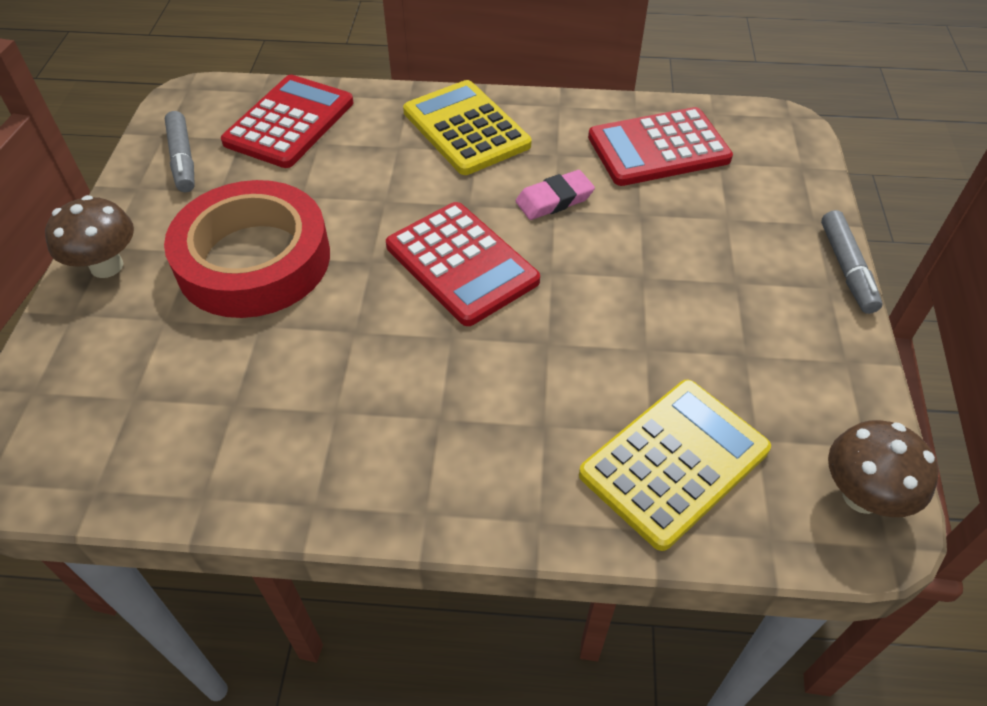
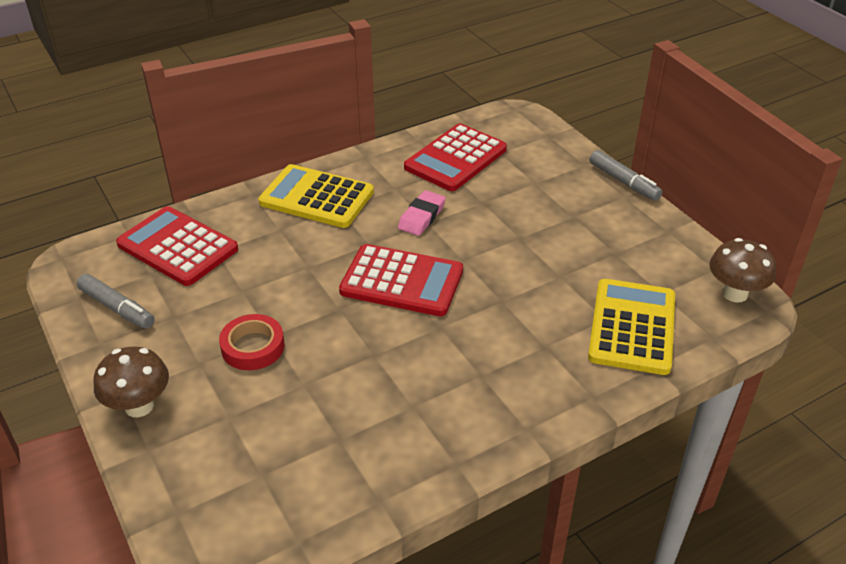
camera: 35 degrees left, 10 degrees down
(254, 259) = (253, 347): red tape -> red tape, size x0.49
(289, 122) = (177, 247): red calculator -> red calculator turned 45 degrees counterclockwise

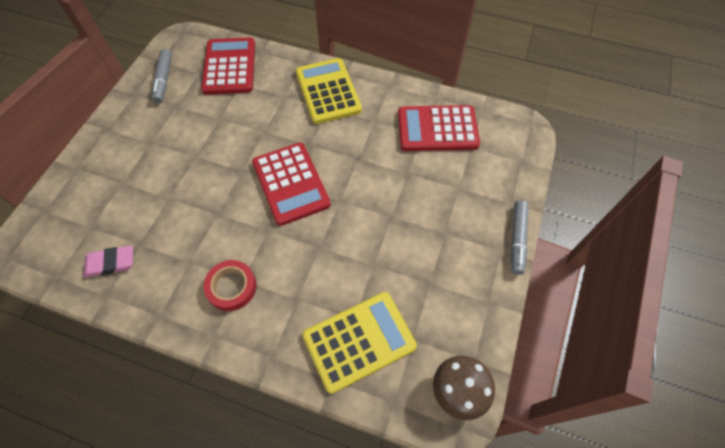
camera: 50 degrees right, 20 degrees up
(139, 406) = (103, 142): brown mushroom -> none
(253, 347) = (179, 155): red tape -> red tape (231, 287)
(422, 217) = (360, 152): pink eraser -> pink eraser (110, 263)

